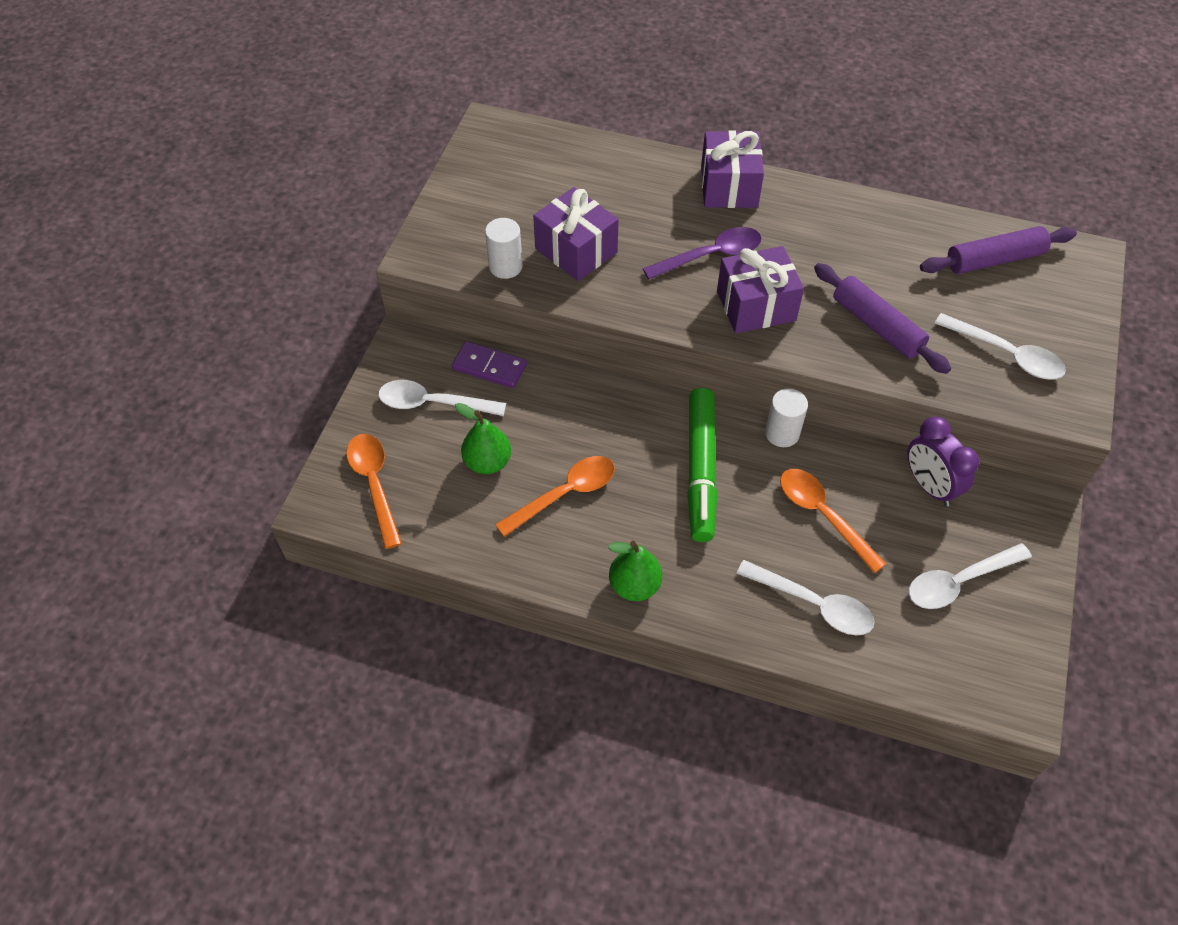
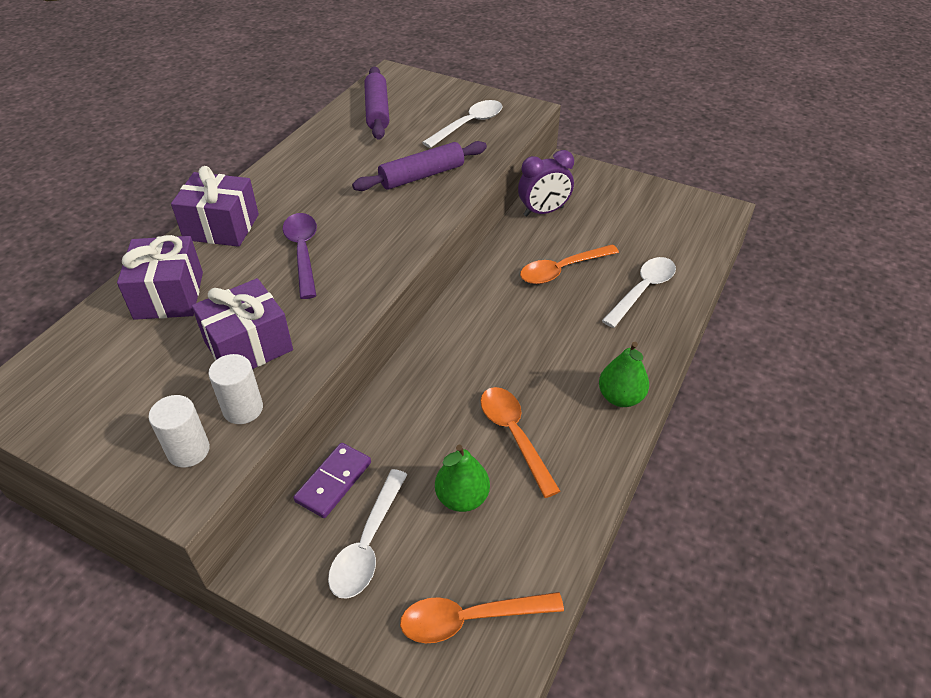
camera: 80 degrees left, 10 degrees down
(701, 469) = (504, 333): green marker -> none
(756, 306) = (375, 235): purple gift -> purple gift (169, 295)
(782, 433) = (477, 277): white cylinder -> white cylinder (188, 450)
(959, 581) = (626, 215): white spoon -> none

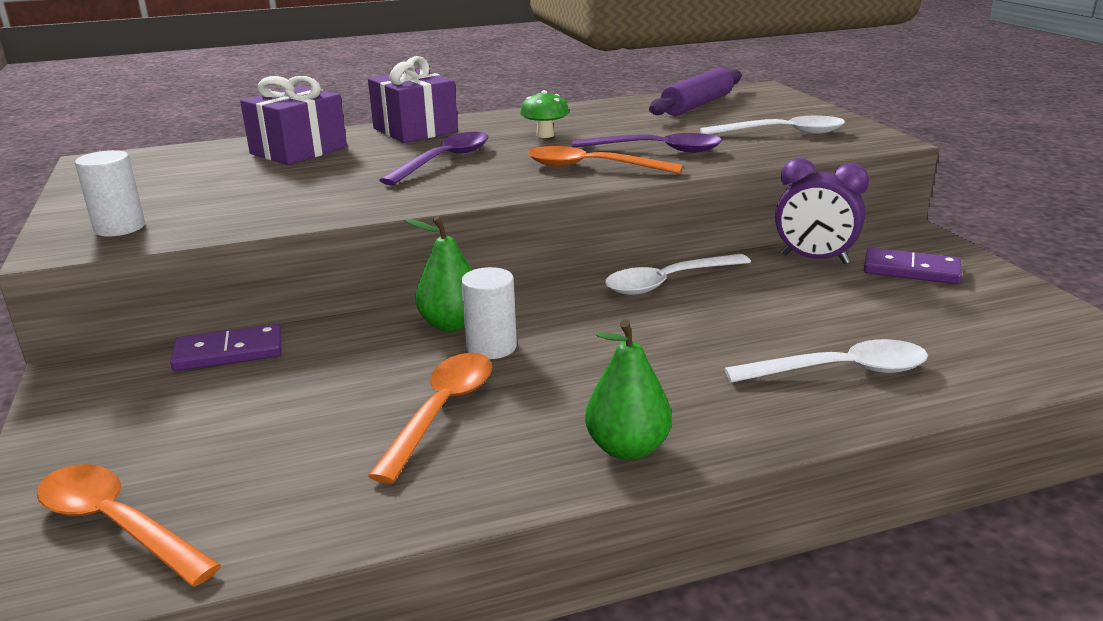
camera: 45 degrees right, 20 degrees down
(243, 409) = (201, 223): white cylinder -> white cylinder (491, 347)
(248, 346) = (285, 193): purple gift -> none
(327, 190) = (545, 135): none -> green mushroom
(368, 544) = (165, 409): white spoon -> white spoon (668, 282)
(422, 176) = (656, 150): purple rolling pin -> purple spoon
(462, 498) = (299, 428): green pear -> green pear (451, 324)
(562, 270) = (753, 311): orange spoon -> orange spoon (592, 167)
(594, 197) = (911, 270): none -> purple domino

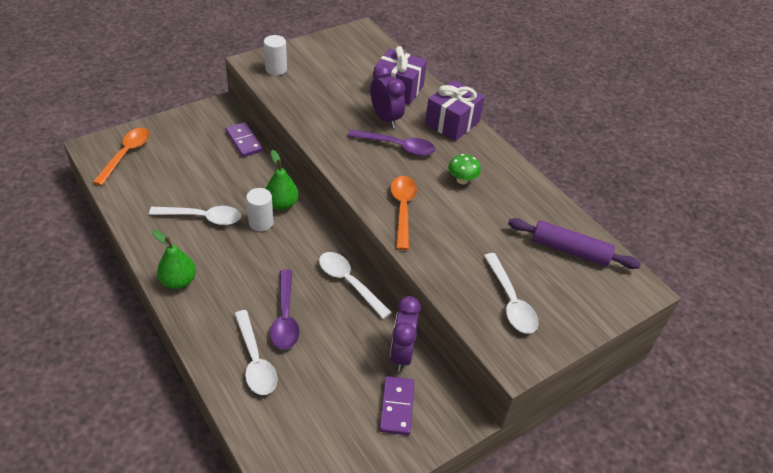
camera: 70 degrees right, 20 degrees up
(367, 162) = (385, 118): none -> purple clock
(441, 412) = (202, 217): orange spoon -> white spoon
(656, 150) = (447, 236): purple spoon -> purple spoon (285, 317)

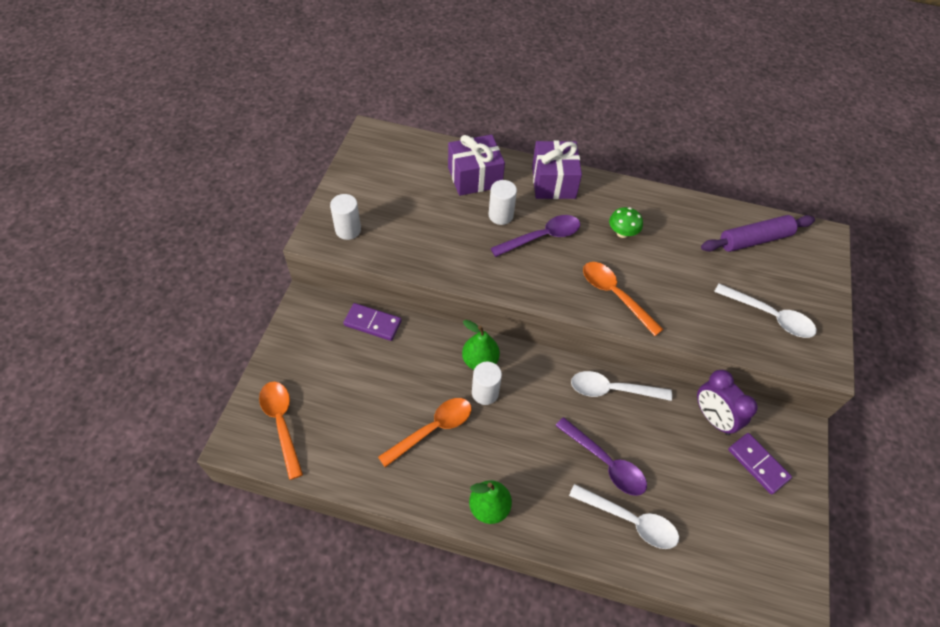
camera: 40 degrees left, 10 degrees up
(202, 217) = (432, 429): white spoon -> orange spoon
(385, 118) = (500, 215): purple clock -> white cylinder

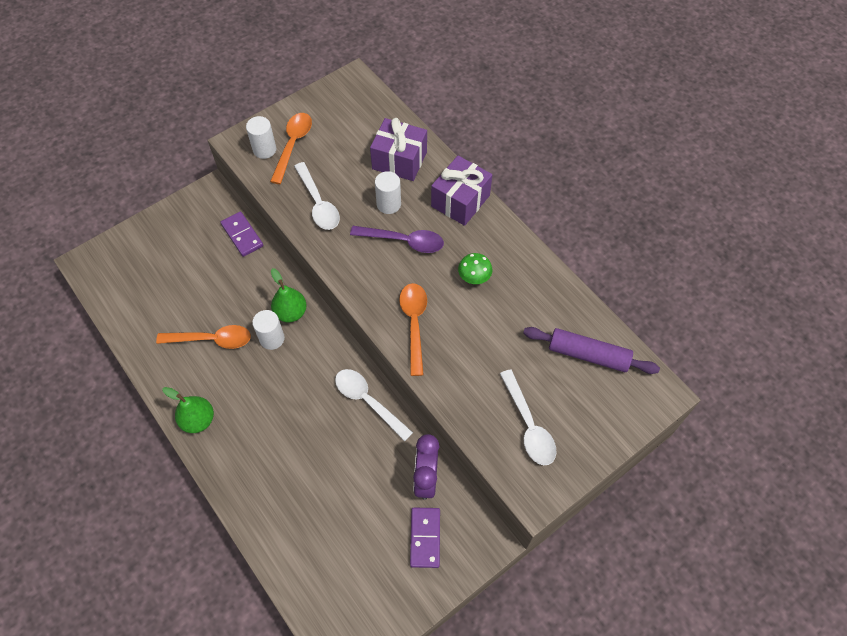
camera: 40 degrees right, 5 degrees up
(281, 424) = (121, 269): orange spoon -> orange spoon (293, 145)
(605, 462) = (308, 449): purple spoon -> none
(630, 520) = (284, 502): white spoon -> white spoon (318, 203)

